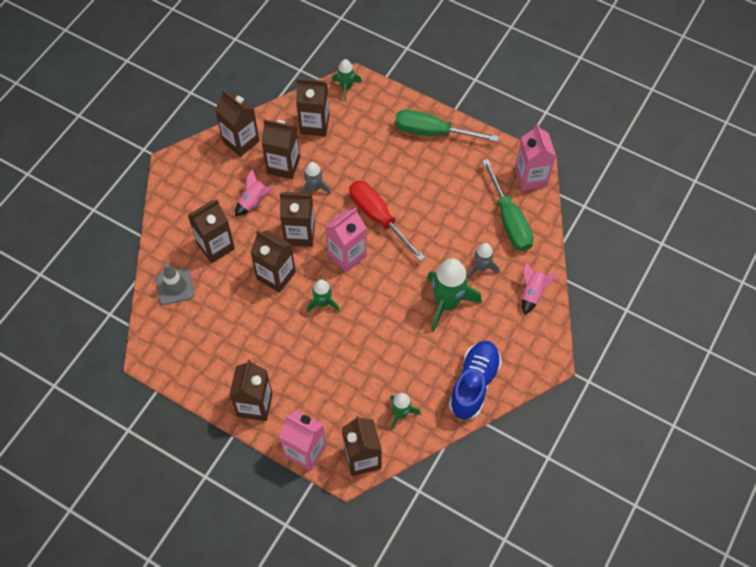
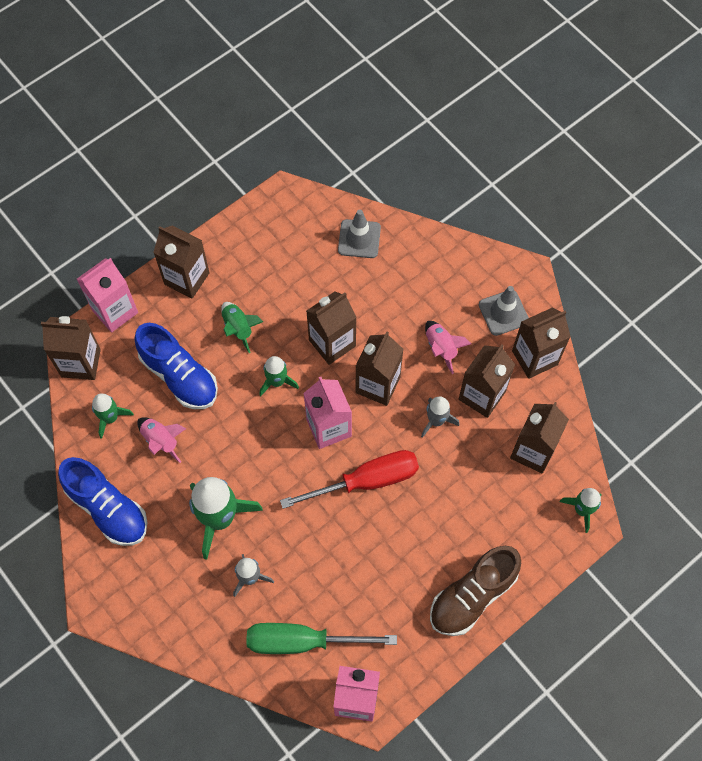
camera: 110 degrees right, 5 degrees up
(210, 170) = (503, 313): none -> grey traffic cone
(216, 246) = (395, 292): brown carton -> none
(287, 347) = (238, 328): none -> green rocket
(345, 376) = (179, 376): none -> blue shoe
(432, 132) = (472, 596): green screwdriver -> brown shoe
(532, 293) = (190, 625): pink rocket -> pink rocket (161, 440)

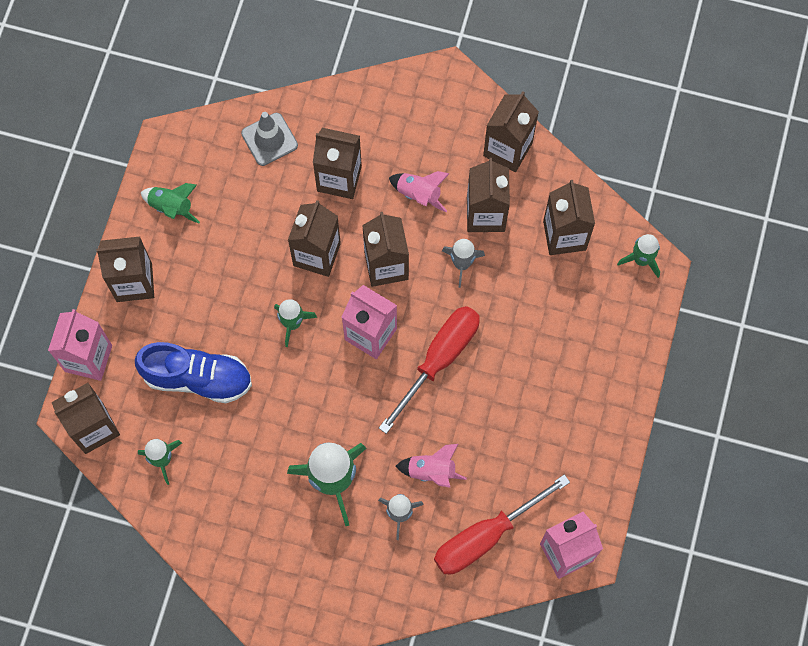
camera: 35 degrees left, 5 degrees up
(108, 508) = (224, 542): blue shoe -> none
(161, 440) = (226, 448): pink rocket -> pink rocket (431, 471)
(238, 328) = (219, 297): green rocket -> green rocket (171, 207)
(302, 641) = (485, 536): green screwdriver -> red screwdriver
(389, 299) = (339, 178): none -> brown carton
(472, 596) = (601, 397): brown shoe -> none
(503, 313) = (451, 125): grey traffic cone -> none

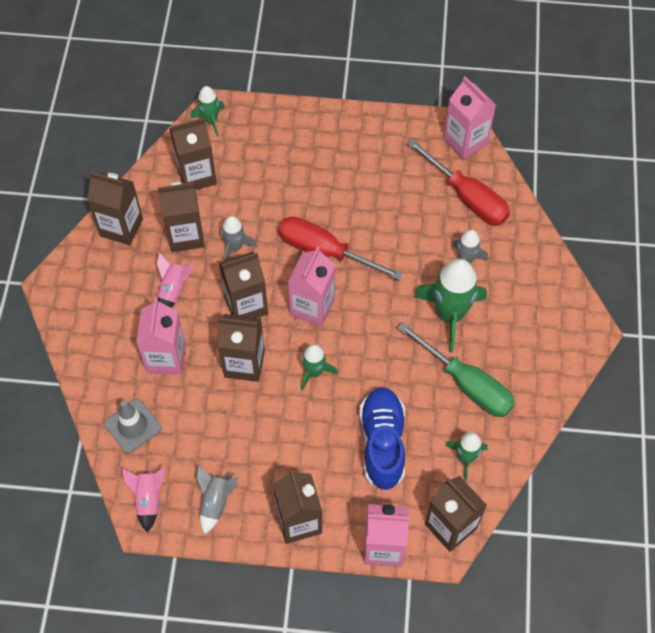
camera: 100 degrees left, 10 degrees down
(171, 207) = (215, 502): green rocket -> grey rocket
(245, 480) = (467, 384): none -> green screwdriver
(339, 178) = (166, 358): brown carton -> pink carton
(431, 471) = (423, 243): pink rocket -> pink rocket (148, 499)

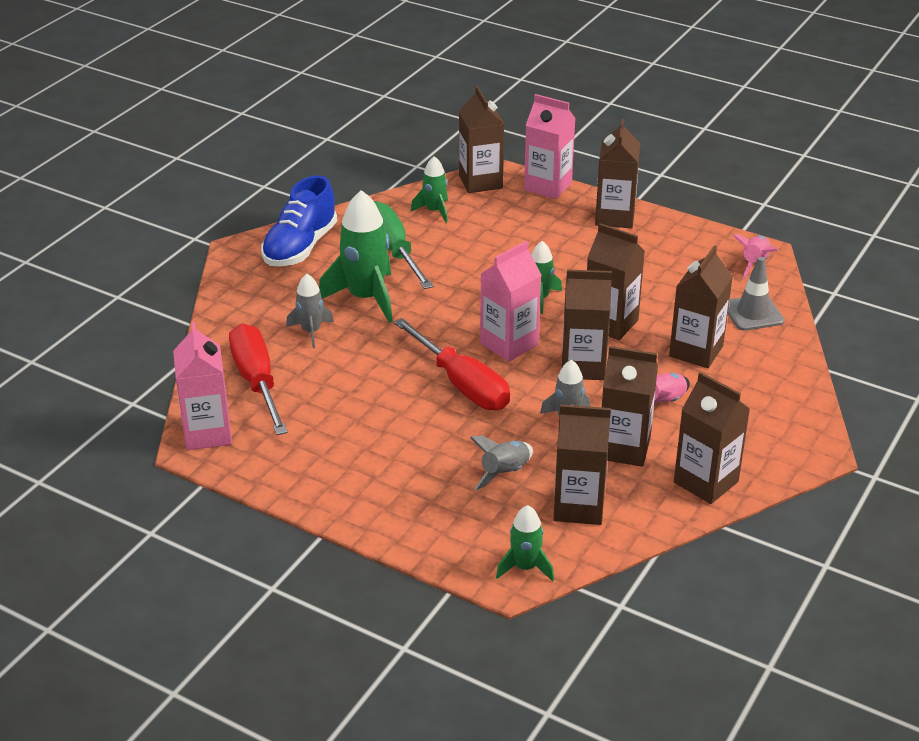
camera: 155 degrees left, 25 degrees down
(166, 358) = (696, 351): pink carton -> brown carton
(215, 502) = (688, 246): grey rocket -> grey rocket (505, 473)
(382, 443) = (504, 238): blue shoe -> blue shoe (300, 247)

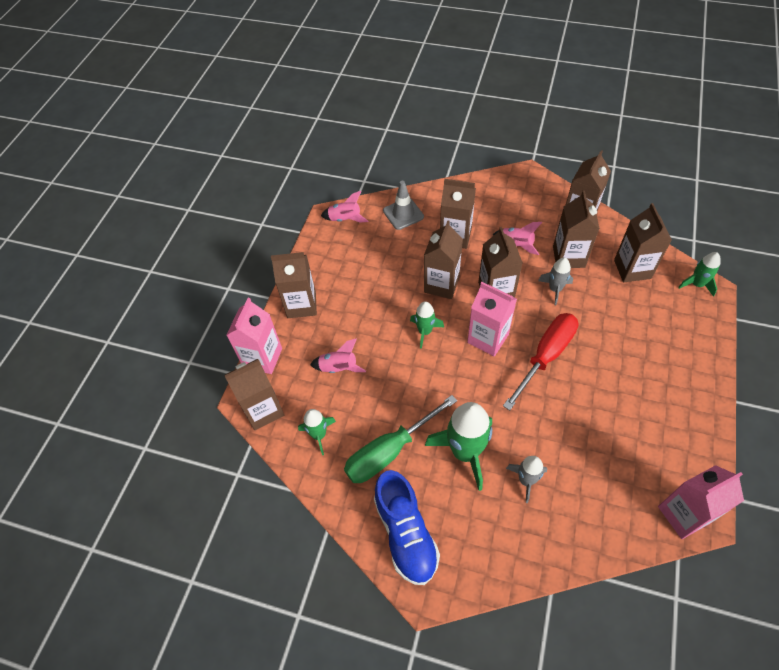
camera: 100 degrees left, 20 degrees up
(257, 381) = (606, 500): red screwdriver -> none
(300, 247) = (406, 533): blue shoe -> blue shoe turned 60 degrees clockwise
(505, 473) = (623, 311): grey rocket -> none
(513, 232) = (339, 368): none -> pink rocket

